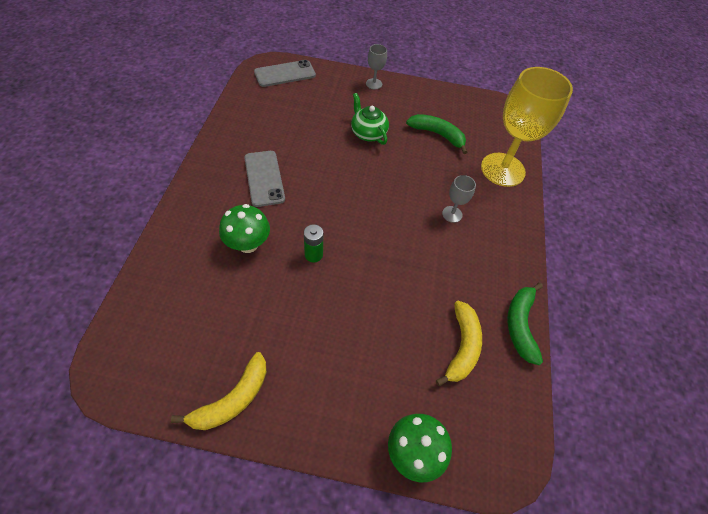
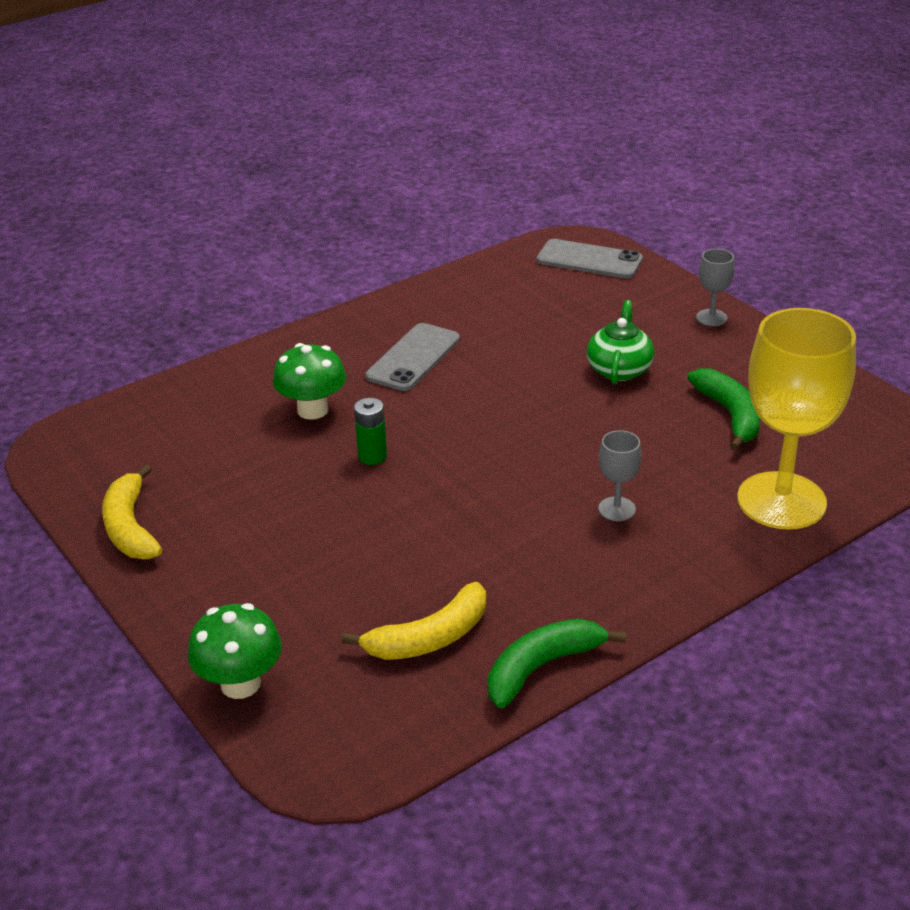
camera: 50 degrees right, 20 degrees down
(232, 399) = (130, 527): yellow banana -> yellow banana turned 75 degrees clockwise

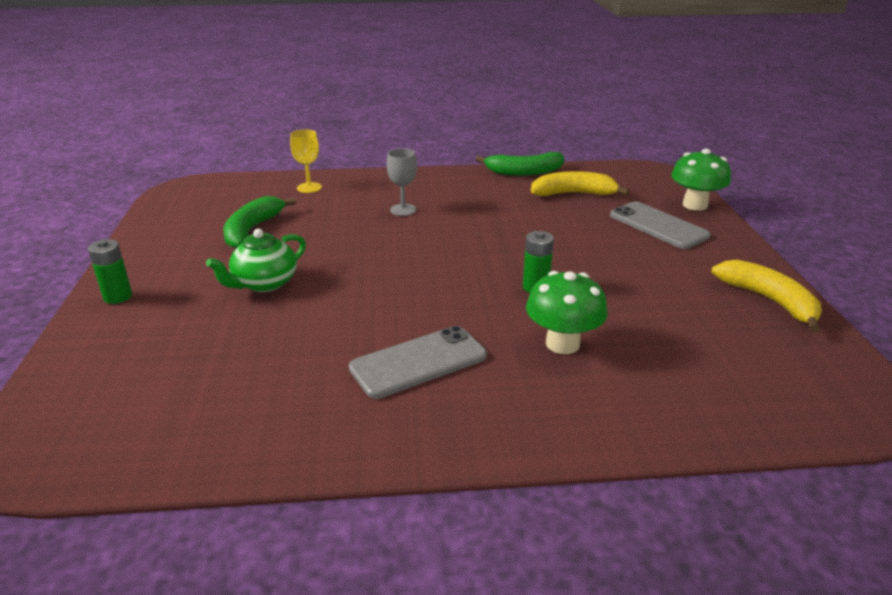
camera: 150 degrees left, 5 degrees down
(130, 527) = (769, 300): yellow banana -> yellow banana turned 45 degrees counterclockwise
(589, 260) = (75, 413): grey phone -> grey phone (658, 226)
(711, 318) = (118, 297): grey goblet -> green battery
(781, 501) = (309, 188): yellow goblet -> yellow goblet, size x0.42

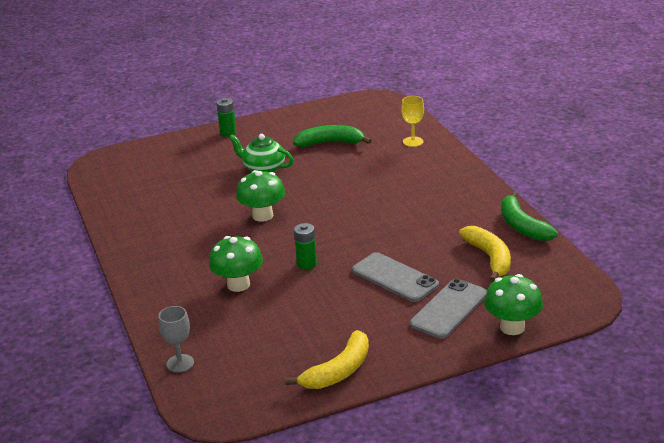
camera: 75 degrees right, 0 degrees up
(393, 301) = (262, 216): none -> green mushroom
(403, 210) = (399, 187): grey goblet -> grey goblet (180, 363)
(418, 362) = (199, 239): grey phone -> grey phone (395, 278)

